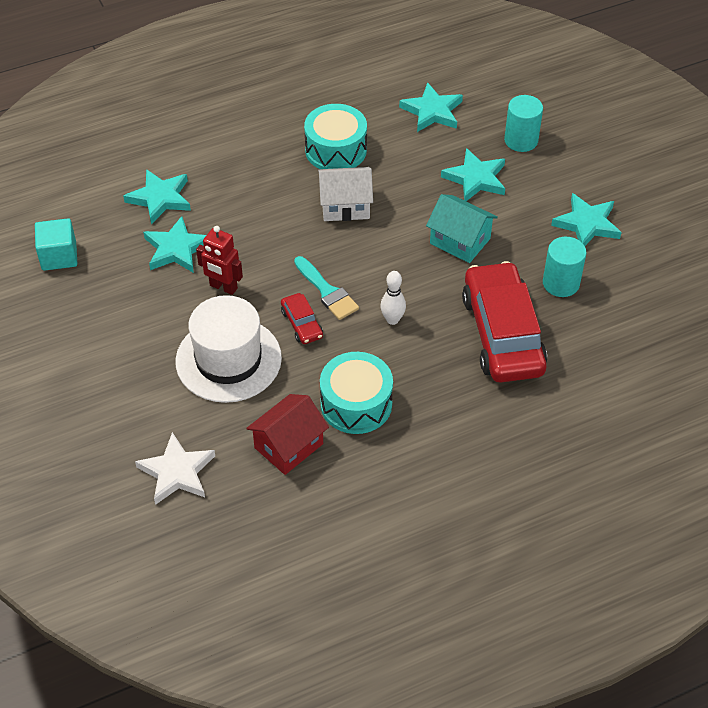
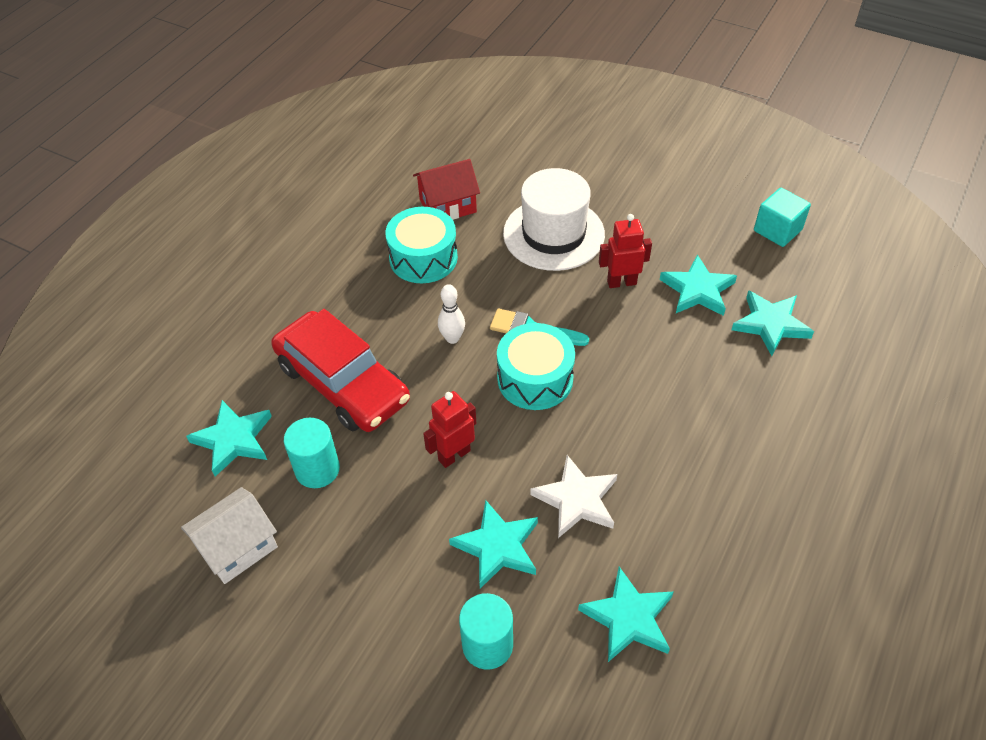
camera: 145 degrees right, 0 degrees up
(177, 472) = (508, 152): white star -> white star (576, 500)
(288, 446) = (448, 206): red house -> red house turned 60 degrees clockwise
(302, 324) = (526, 291): red car -> none
(336, 150) = (677, 484): turquoise drum -> turquoise drum (535, 379)
(345, 206) = (600, 423): white house -> white house (237, 547)
(460, 241) = (454, 455): turquoise house -> red robot
(587, 224) = (330, 564): turquoise star -> turquoise star (233, 439)

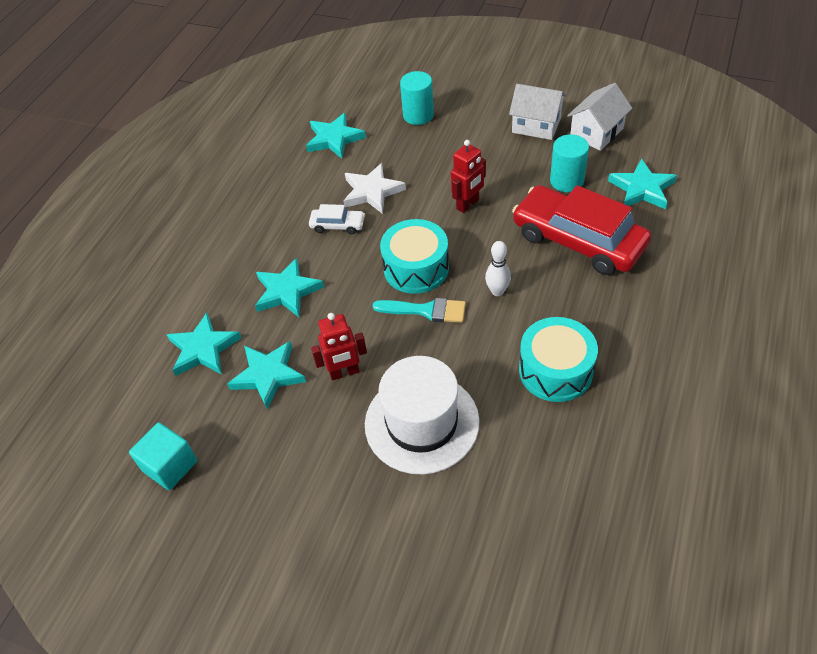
camera: 175 degrees right, 0 degrees up
(314, 581) = (536, 125): none -> white house
(448, 206) = (553, 445): red house -> none
(497, 546) = (422, 159): turquoise star -> turquoise star (287, 291)
(625, 453) = (337, 225): none -> white car

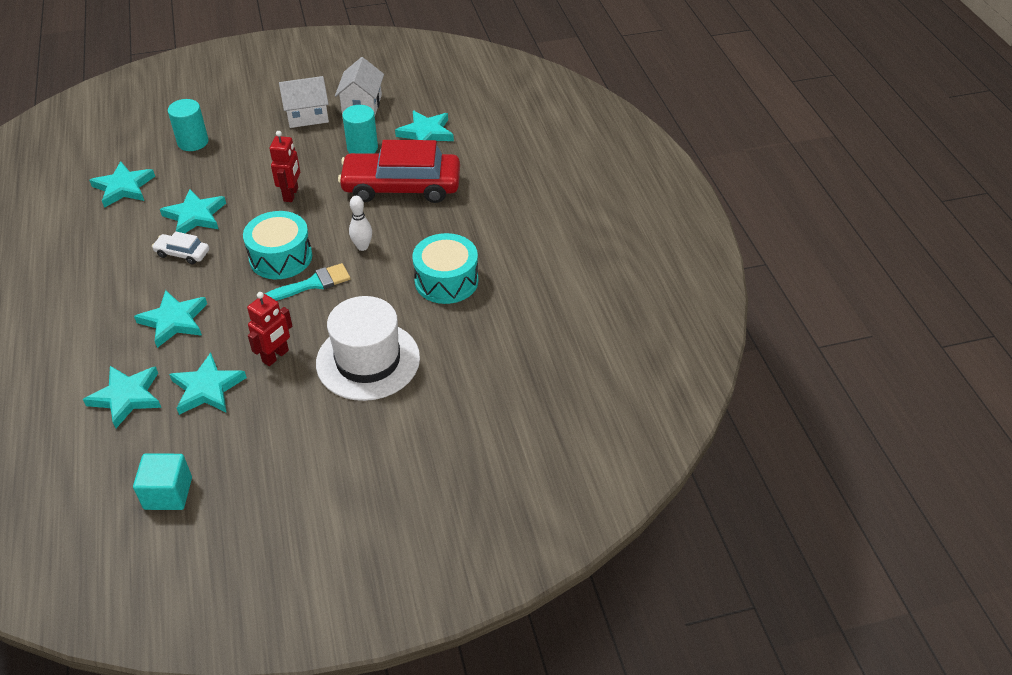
camera: 40 degrees left, 5 degrees down
(337, 225) = (182, 253): white car -> white car turned 135 degrees counterclockwise
(372, 191) = (195, 216): white star -> turquoise star

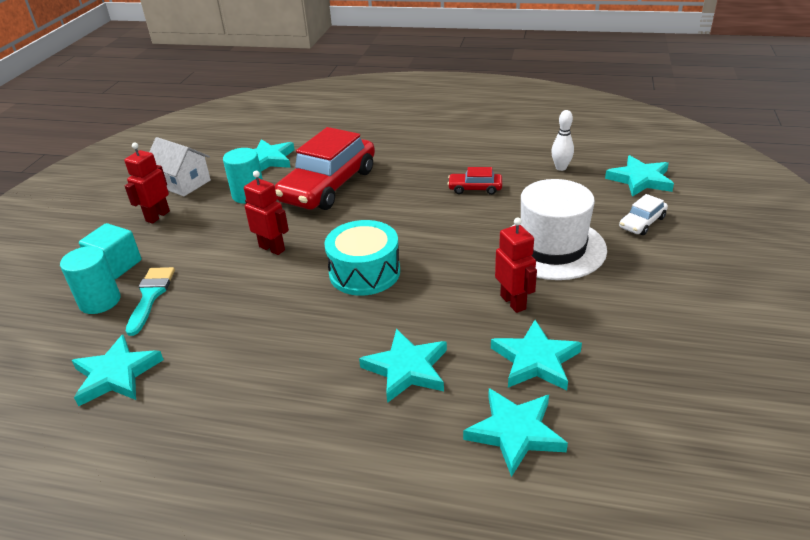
camera: 60 degrees left, 10 degrees down
(168, 493) = (690, 420): turquoise cube -> turquoise cube (116, 265)
(182, 253) = (294, 342): white car -> white car (642, 222)
(195, 216) = (237, 321): turquoise star -> turquoise star (640, 180)
(307, 115) = (157, 216): white house -> red robot
(312, 284) = (422, 260): turquoise brush -> turquoise brush (150, 296)
(362, 247) = (392, 221): white bowling pin -> white bowling pin (561, 168)
(446, 281) = (475, 188): turquoise drum -> red car

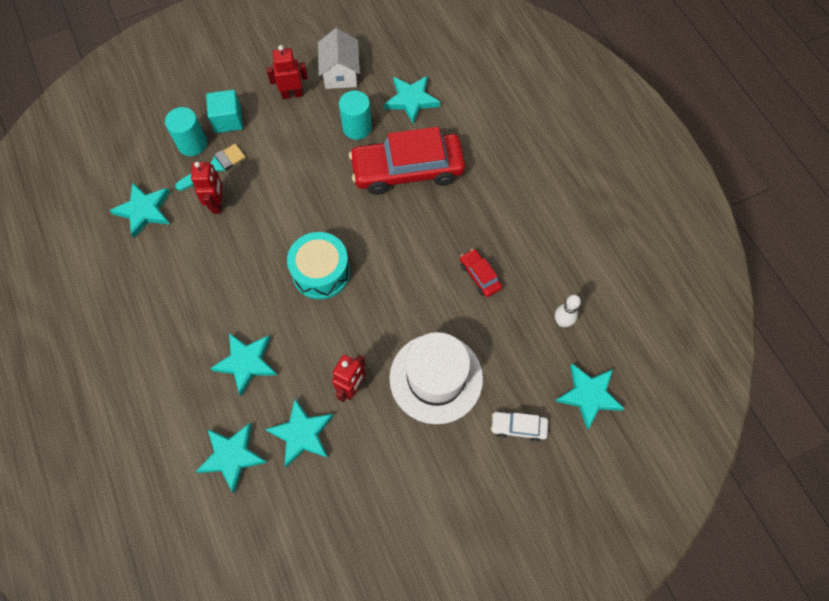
camera: 50 degrees right, 30 degrees up
(272, 248) = (307, 195): red robot -> red robot (217, 204)

